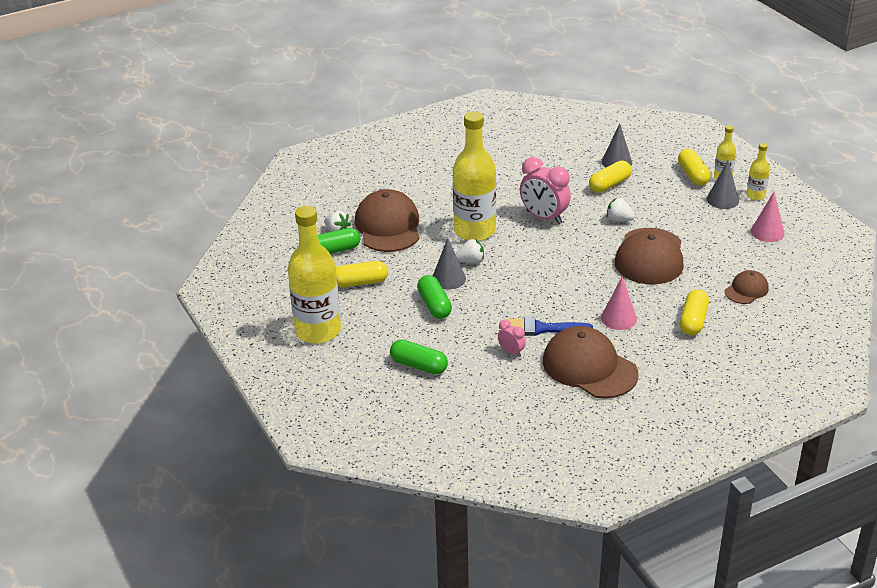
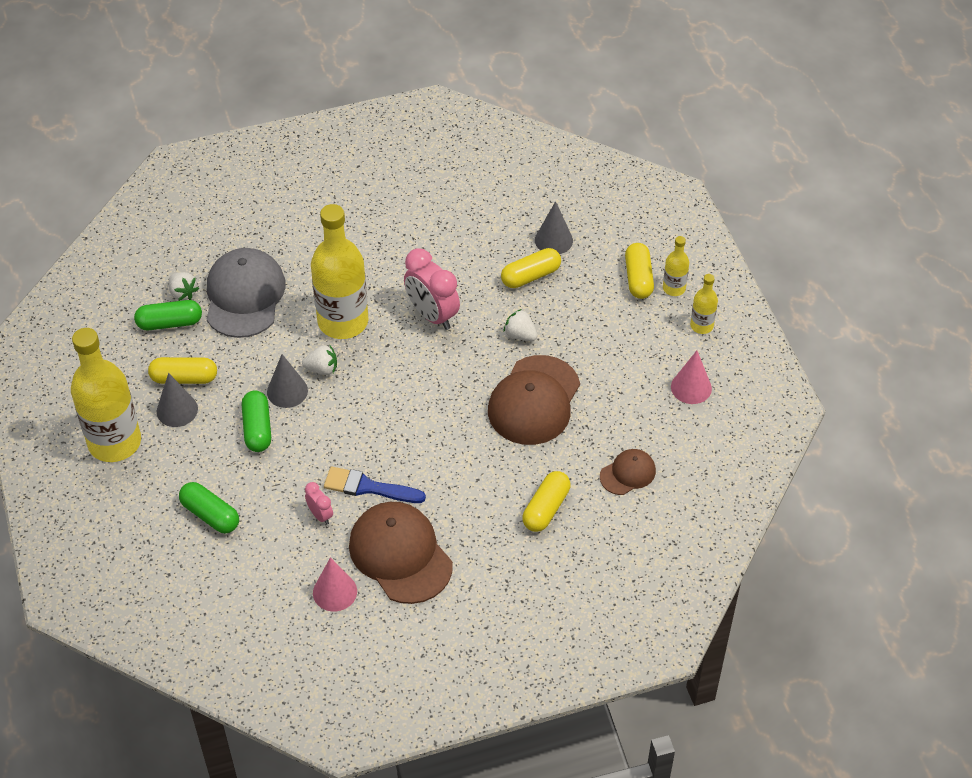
camera: 10 degrees right, 15 degrees up
(388, 226) = (244, 296): brown cap -> grey cap
(618, 318) = (461, 488): pink cone -> pink cone (335, 592)
(722, 200) = (658, 325): grey cone -> grey cone (177, 410)

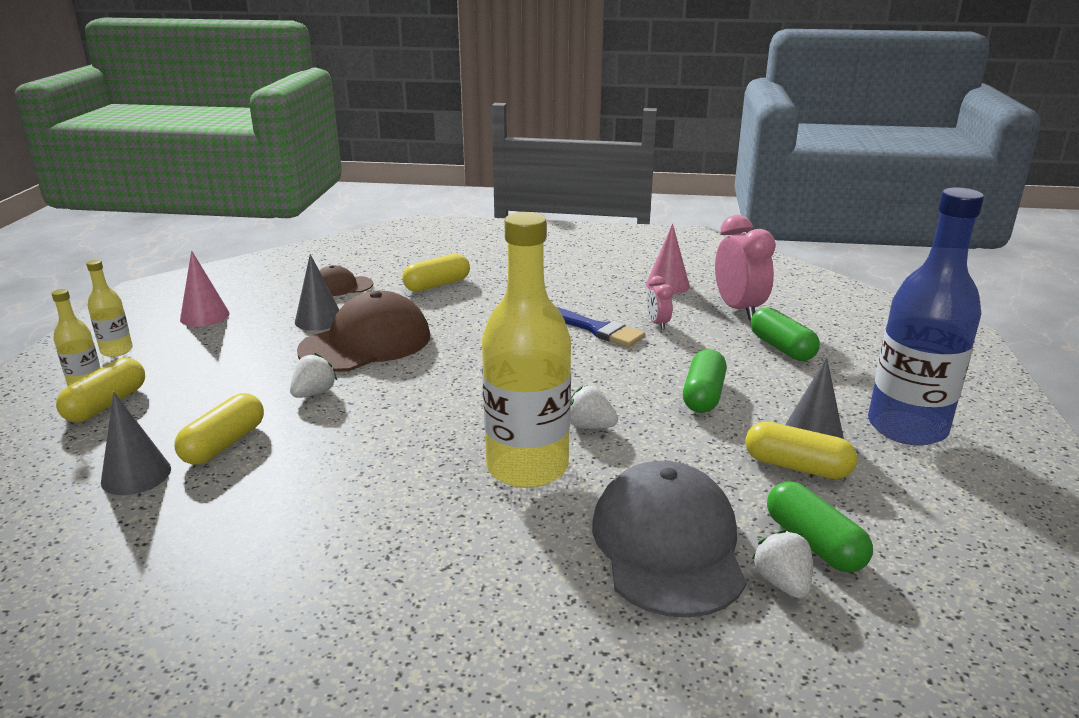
camera: 155 degrees left, 25 degrees down
(114, 442) = (907, 427): yellow bottle -> blue bottle
(169, 323) = (814, 543): green capsule -> green capsule turned 45 degrees clockwise
(244, 296) = (668, 545): grey cap -> grey cap turned 150 degrees clockwise
(287, 391) = (649, 418): grey cone -> grey cone (319, 320)
(400, 554) = (593, 290): brown cap -> none
(432, 315) = (398, 440): pink clock -> pink clock (738, 309)
(520, 335) = (314, 393): white strawberry -> white strawberry turned 120 degrees counterclockwise
(530, 276) = (224, 444): yellow capsule -> yellow capsule turned 60 degrees counterclockwise

